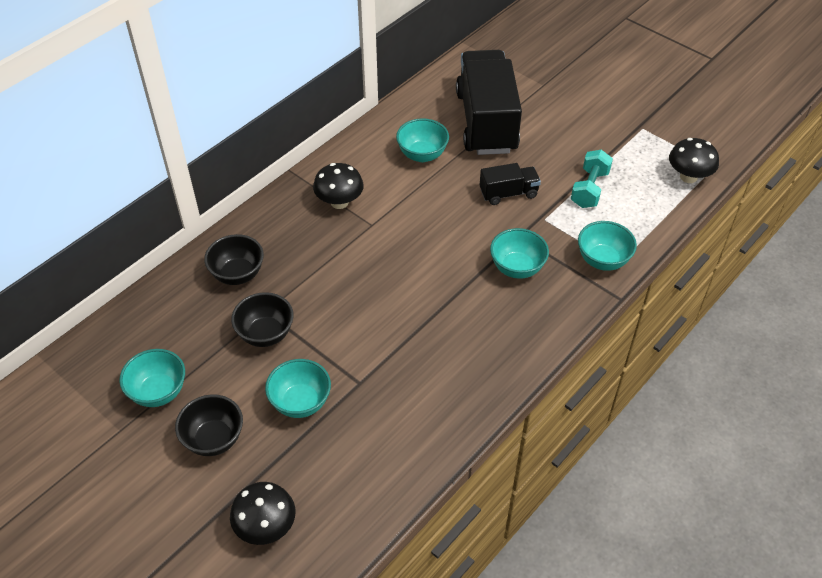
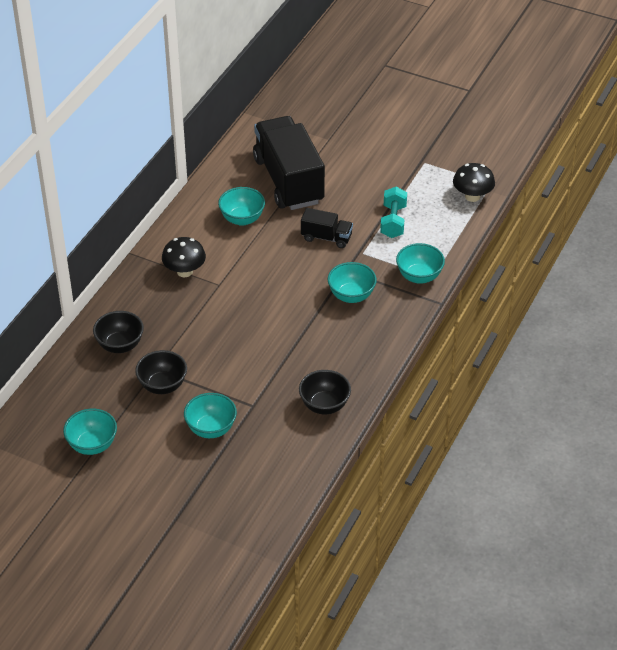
camera: 15 degrees left, 5 degrees down
(214, 439) = (152, 468): black bowl -> black bowl (324, 405)
(266, 527) = (217, 517): black mushroom -> none
(508, 193) = (326, 238): black truck -> black truck turned 45 degrees clockwise

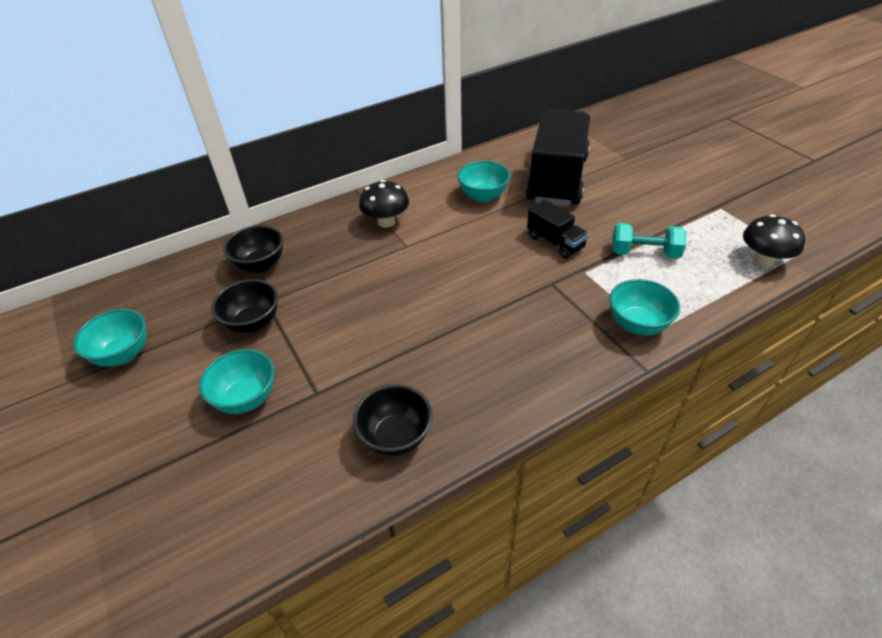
camera: 35 degrees right, 0 degrees up
(351, 296) = (537, 313): turquoise bowl -> none
(393, 222) = (644, 253): turquoise dumbbell -> turquoise dumbbell turned 60 degrees clockwise

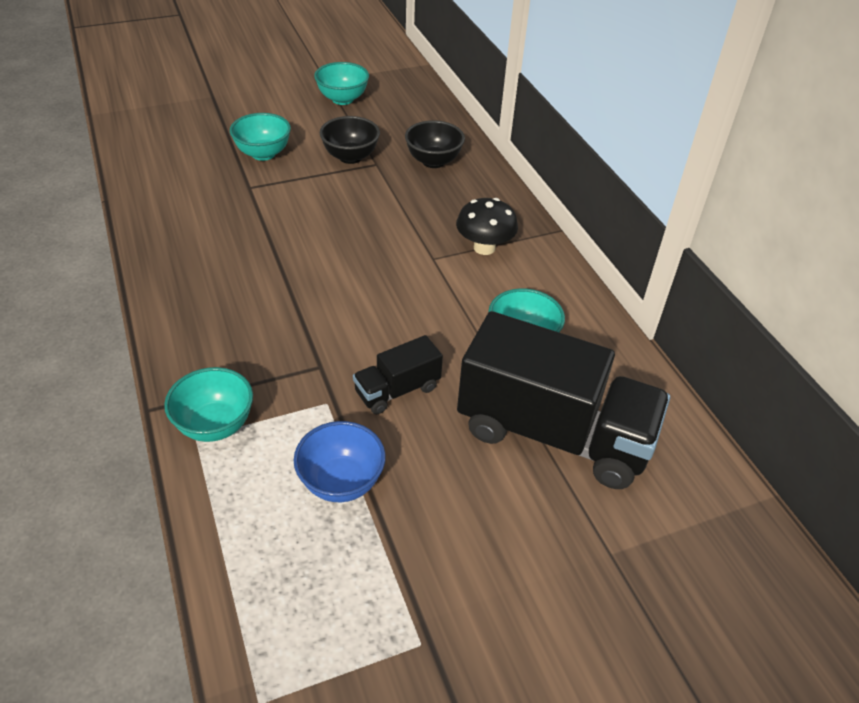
camera: 95 degrees right, 0 degrees up
(396, 437) = (177, 224): black bowl -> none
(644, 253) = (341, 482): turquoise dumbbell -> blue bowl
(763, 260) = (267, 639): black mushroom -> none

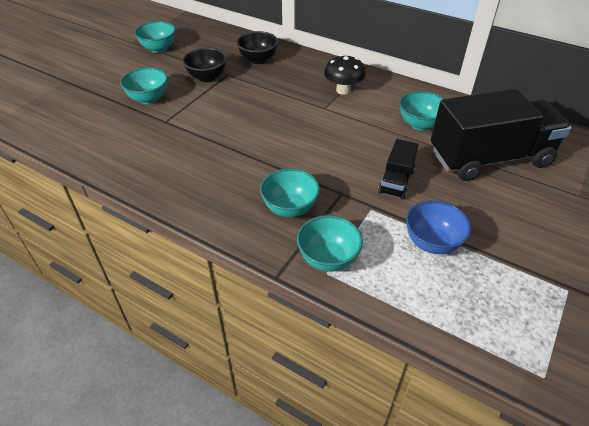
camera: 35 degrees left, 0 degrees up
(248, 349) = (290, 208): none -> turquoise bowl

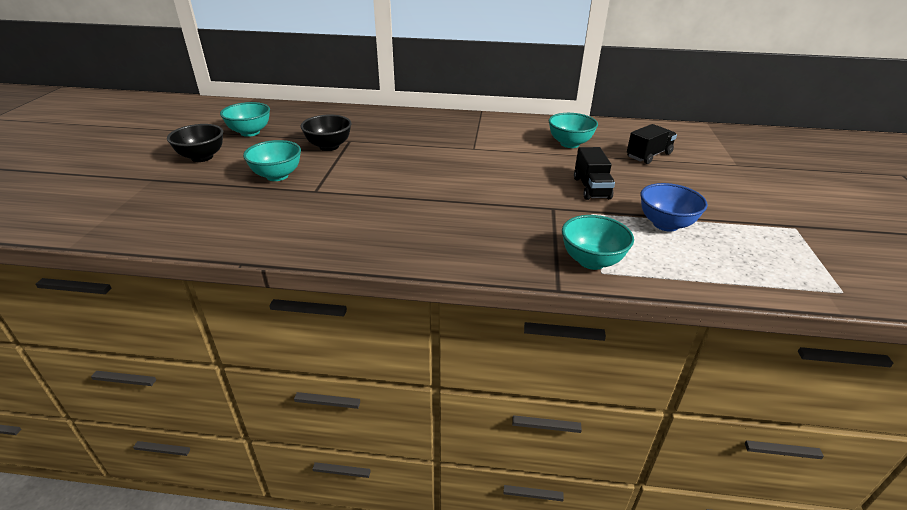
camera: 25 degrees left, 10 degrees down
(258, 60) = (371, 124): black bowl -> black bowl (202, 157)
(290, 208) = (517, 231): turquoise bowl -> none
(343, 90) = (478, 132): black mushroom -> none
(490, 158) = (648, 155): black truck -> black truck, size x0.46

